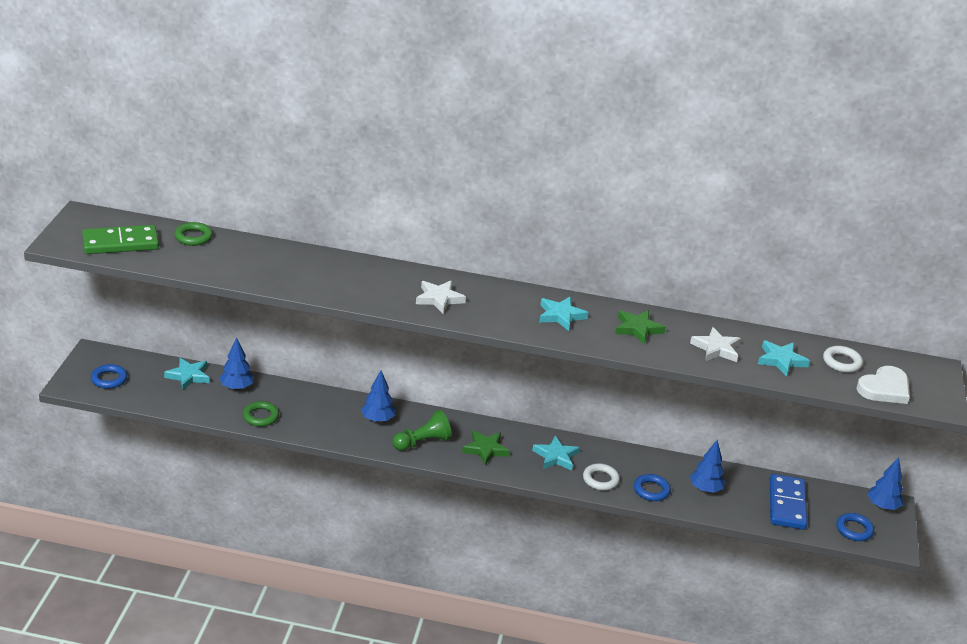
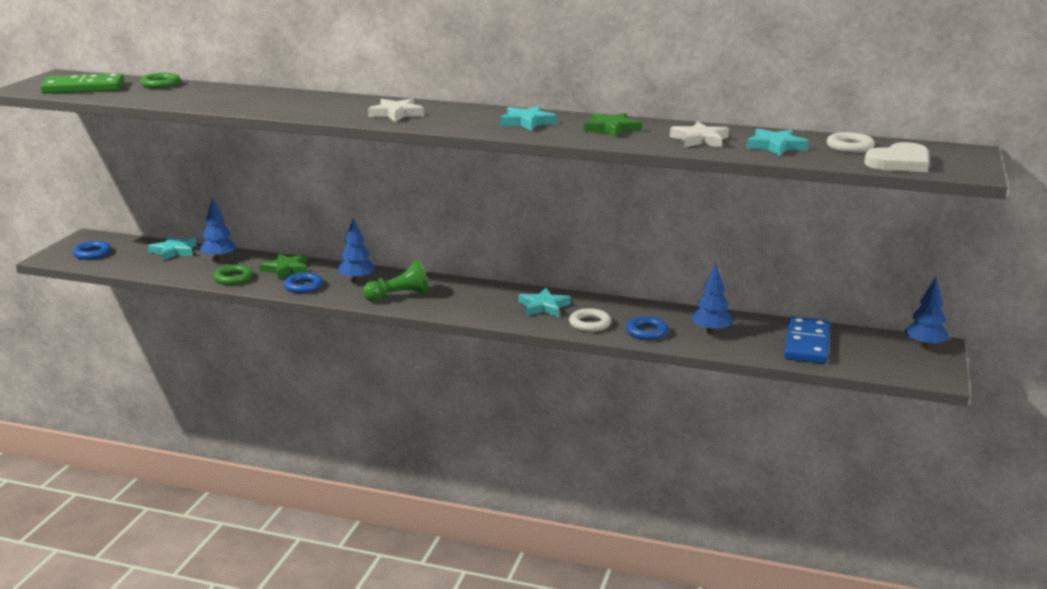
camera: 10 degrees right, 10 degrees down
(485, 449) = (466, 301): green star -> green star (286, 269)
(854, 530) = (887, 364): blue ring -> blue ring (303, 286)

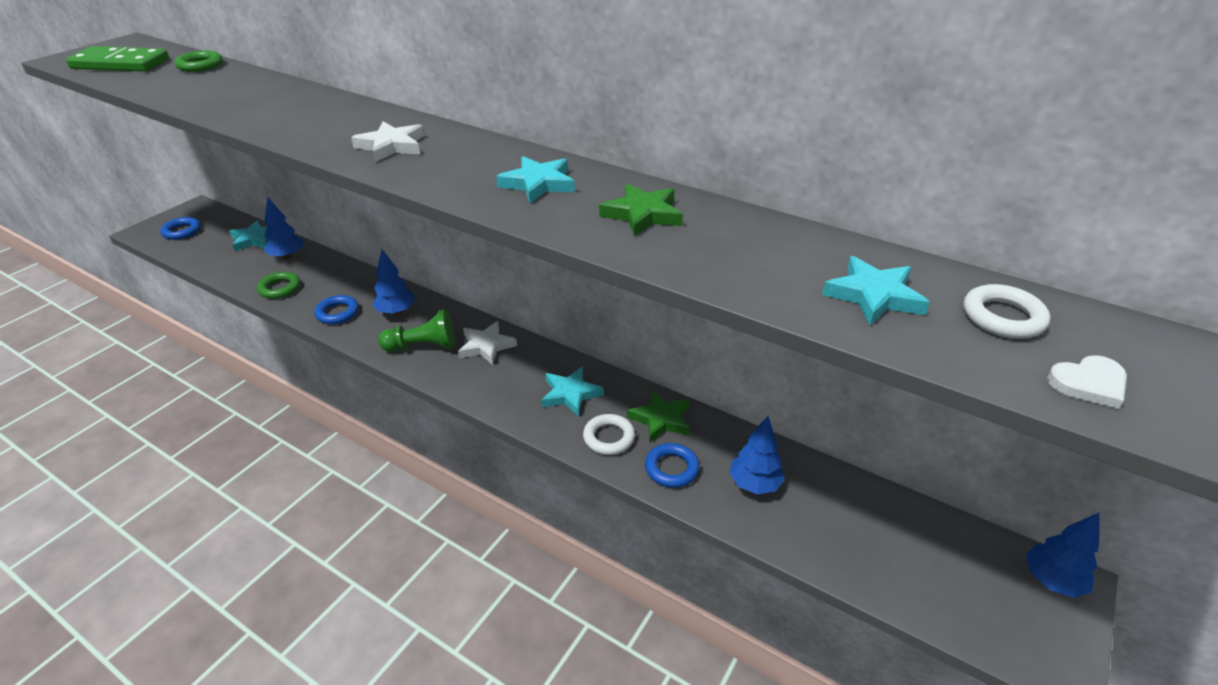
camera: 15 degrees right, 15 degrees up
(286, 269) = (338, 283): green star -> green star (661, 419)
(700, 140) = (758, 259): white star -> white star (486, 346)
(806, 344) = (876, 538): blue domino -> none
(900, 163) = (1088, 384): white heart -> white heart, size x0.59

